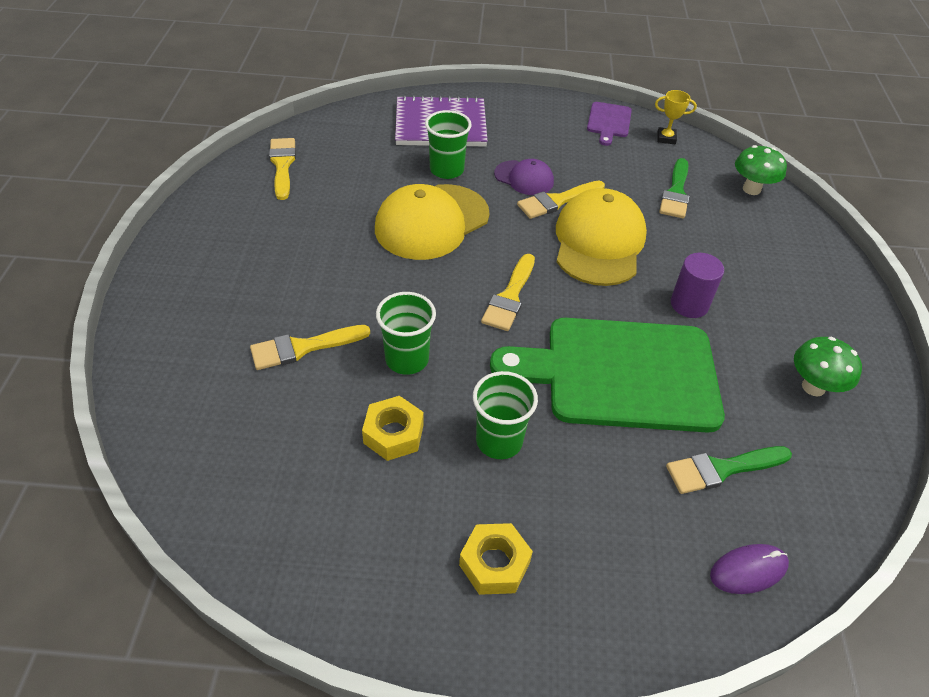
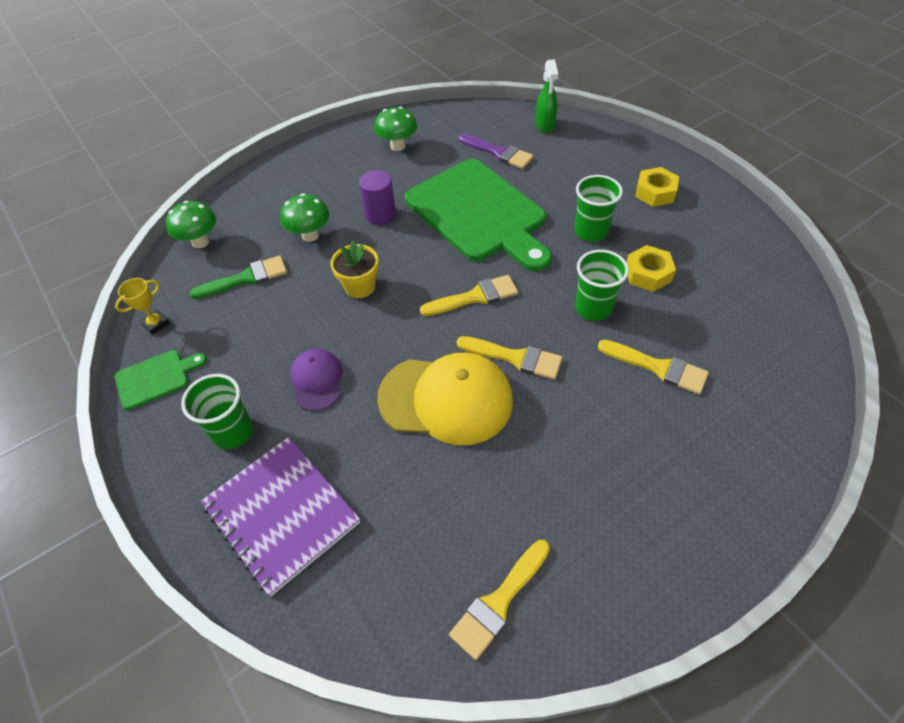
camera: 125 degrees left, 5 degrees up
(447, 170) = (360, 446): green cup -> green cup (233, 432)
(557, 201) = (330, 339): yellow brush -> yellow brush (515, 358)
(599, 242) = (360, 286): yellow cap -> yellow flower pot
(608, 122) = (156, 378): purple cutting board -> green cutting board
(666, 138) = (156, 324): yellow trophy -> yellow trophy turned 75 degrees clockwise
(700, 248) = (310, 235): none -> green mushroom
(722, 469) = (498, 153): green brush -> purple brush
(748, 570) = (545, 125): purple mouse -> green spray bottle

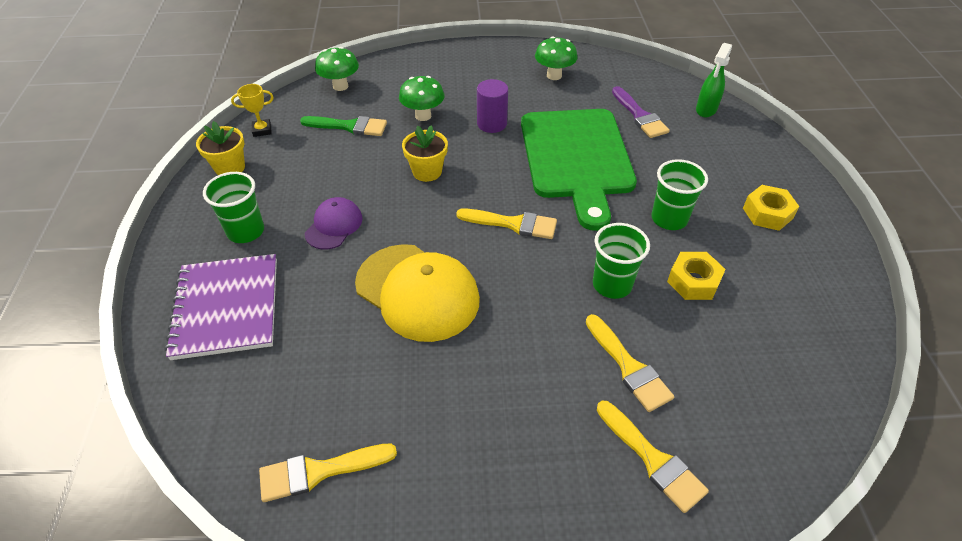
camera: 30 degrees right, 5 degrees down
(156, 378) = (230, 168): green cutting board -> yellow flower pot
(515, 358) = (503, 289): yellow brush -> yellow brush (652, 459)

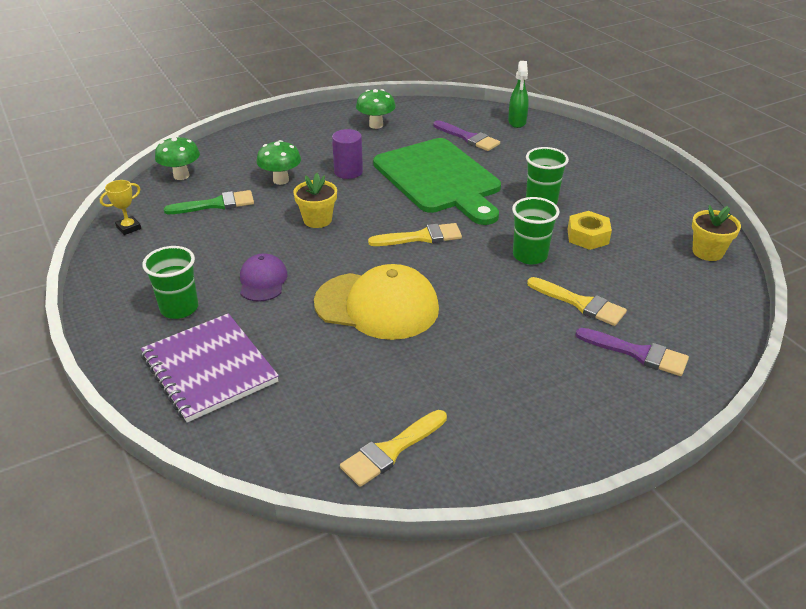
camera: 25 degrees left, 10 degrees down
(230, 168) = (120, 265): yellow flower pot -> yellow flower pot (707, 252)
(652, 459) = (637, 353): yellow brush -> purple brush
(767, 213) = (609, 179): yellow nut -> none

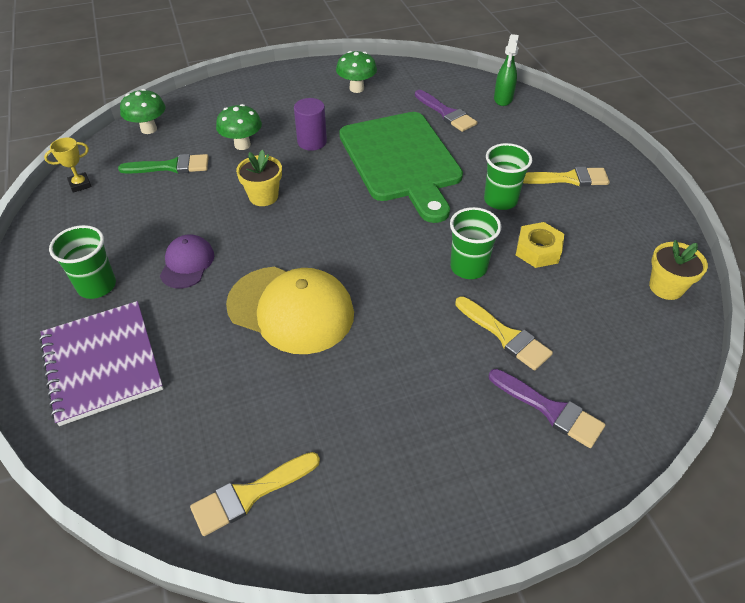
camera: 10 degrees right, 10 degrees up
(421, 237) = (361, 230): yellow brush -> yellow brush (568, 179)

